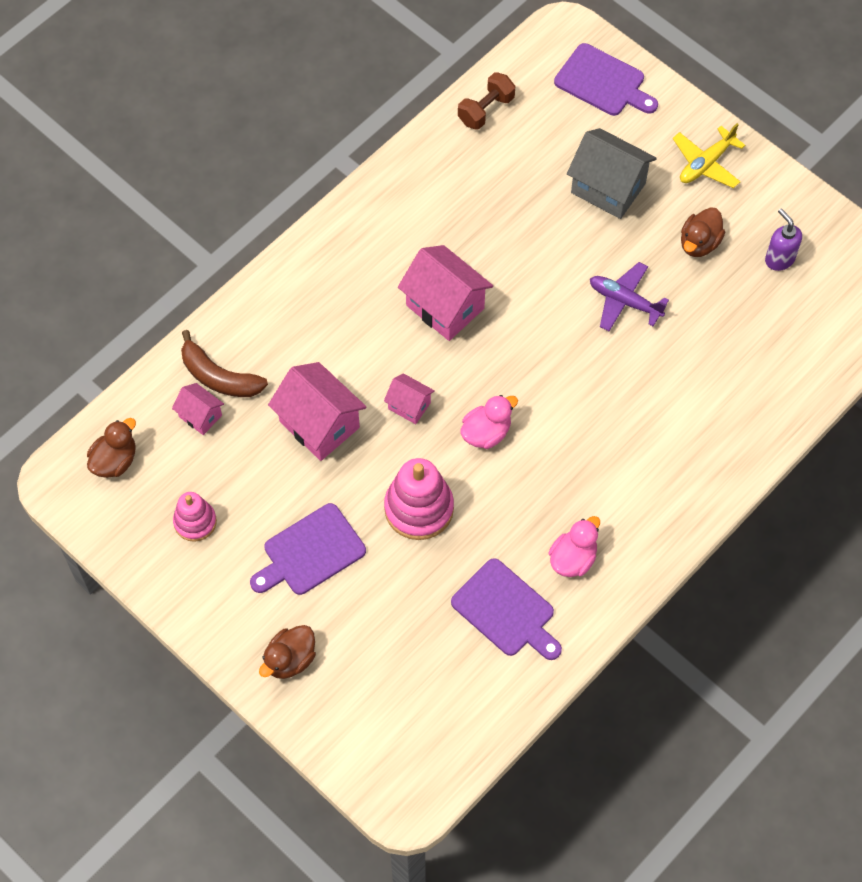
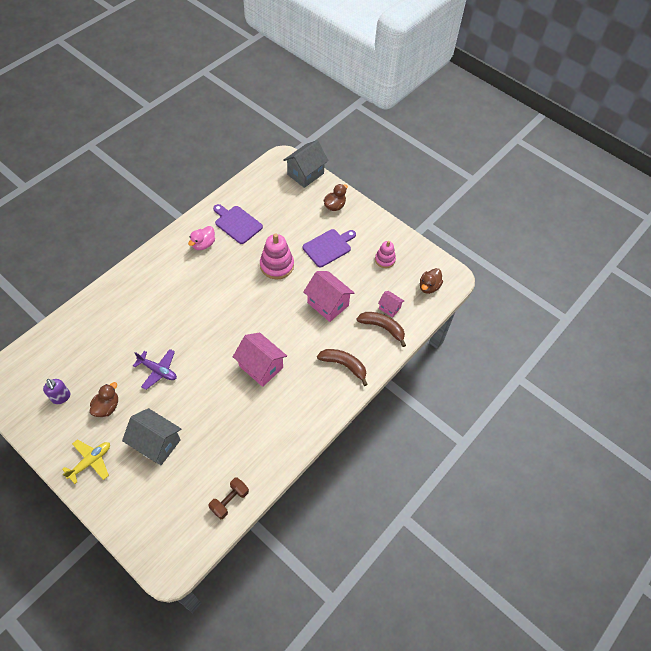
camera: 175 degrees right, 5 degrees down
(297, 308) = (344, 365): none -> brown banana
(353, 752) = (305, 174): none -> grey house
(409, 406) = (281, 313): pink house -> none
(486, 433) = (241, 300): pink duck -> none
(603, 82) = (148, 525): purple cutting board -> none

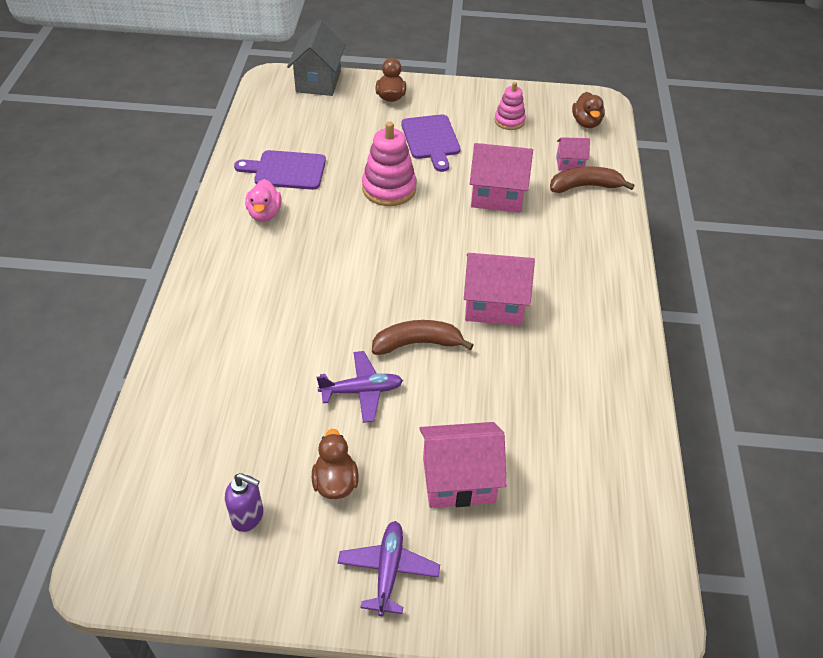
camera: 35 degrees left, 10 degrees down
(90, 462) = (388, 570): yellow plane -> purple plane
(156, 443) = (458, 480): grey house -> pink house
(229, 501) = (631, 481): brown dumbbell -> none
(328, 247) = (431, 140): purple cutting board -> purple cutting board turned 150 degrees clockwise
(344, 365) = (588, 247): brown banana -> brown banana (417, 343)

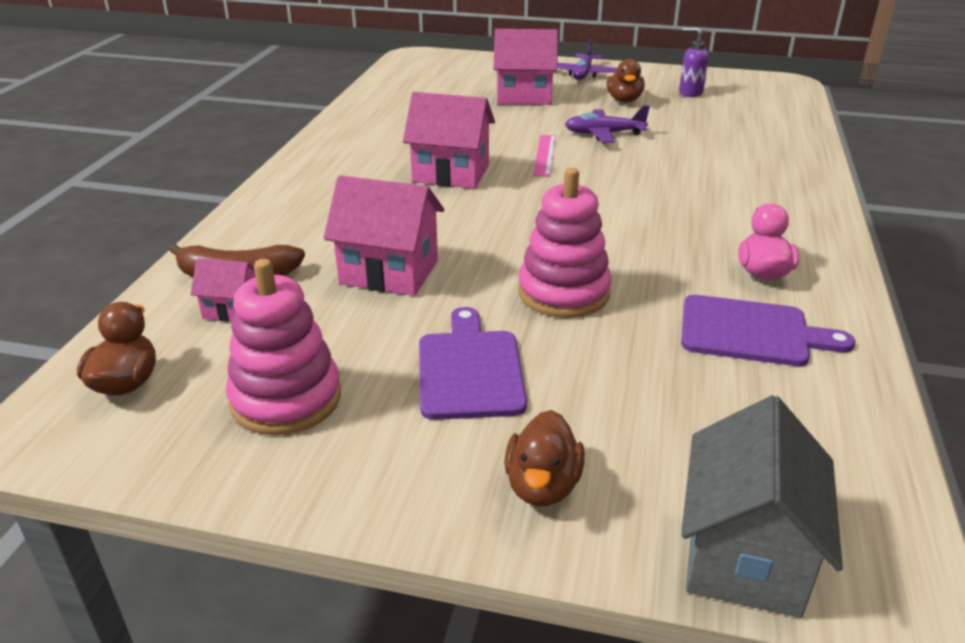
camera: 170 degrees left, 15 degrees down
(417, 343) = (545, 155): brown banana -> pink ruler
(509, 121) = (286, 399): pink stacking toy -> pink stacking toy, size x1.63

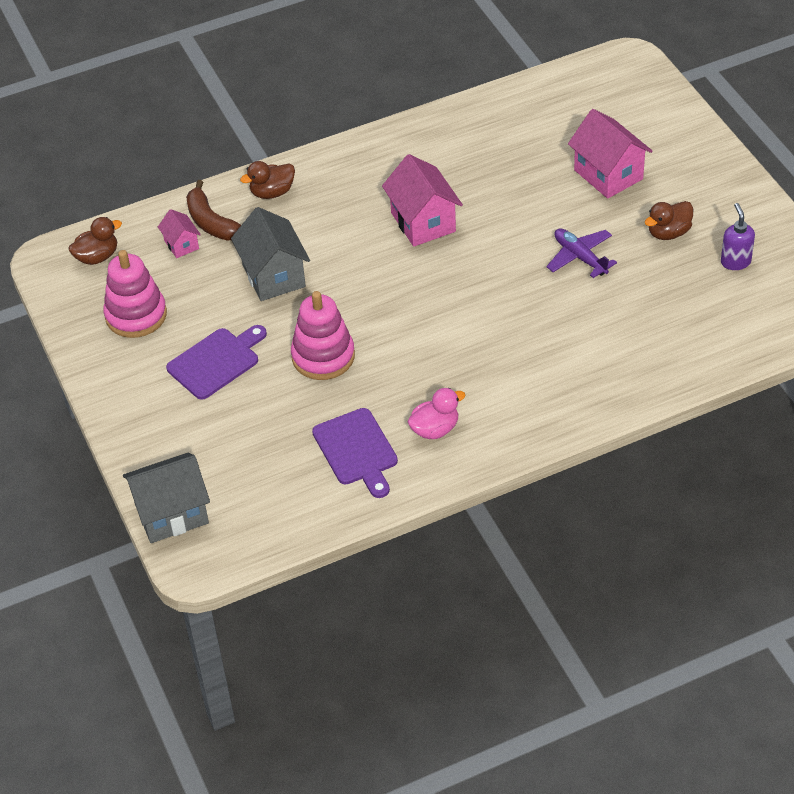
camera: 55 degrees right, 15 degrees up
(389, 272) = (273, 276): pink house -> grey house
(542, 486) = (157, 432): brown duck -> brown duck (272, 192)
(545, 155) = (504, 248): pink ruler -> none
(583, 74) = (704, 178): purple plane -> none

